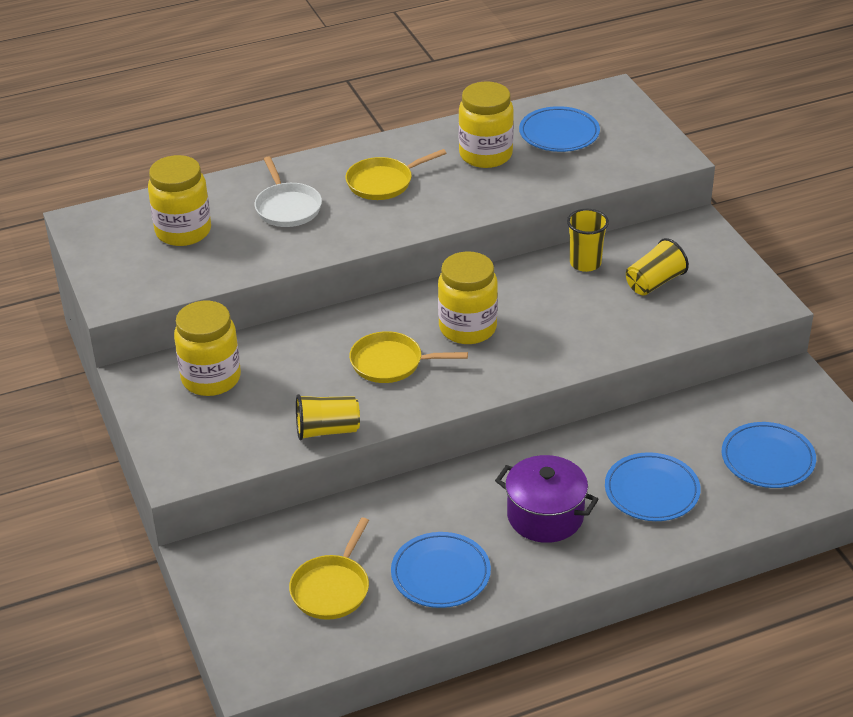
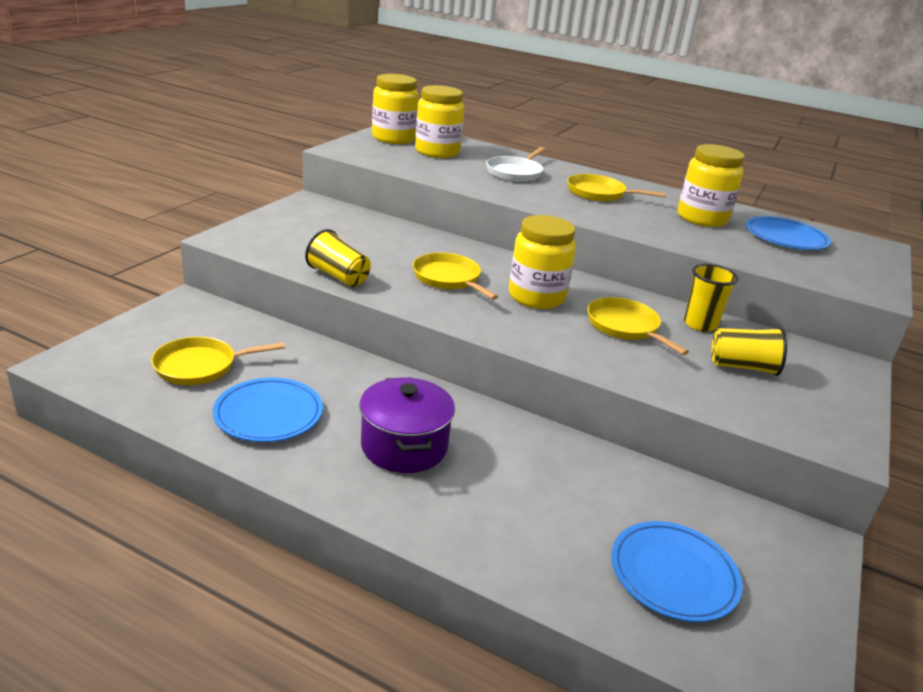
camera: 45 degrees right, 10 degrees down
(211, 378) = (339, 223): yellow jar -> yellow jar (393, 138)
(554, 307) = (625, 327): none -> yellow pan
(652, 491) = (517, 503): blue plate -> none

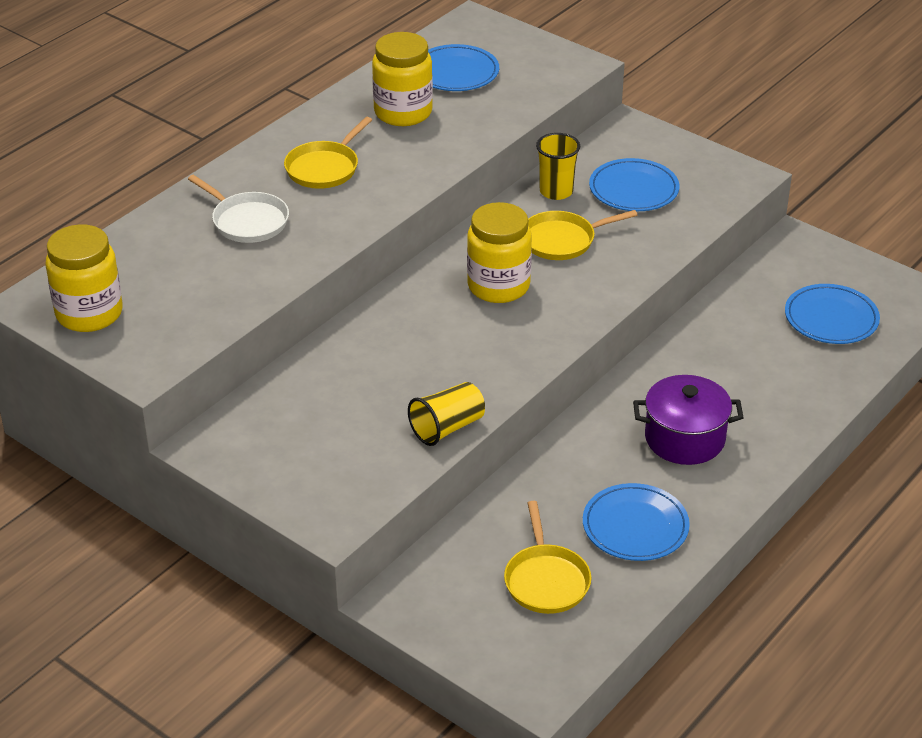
camera: 75 degrees left, 10 degrees up
(437, 152) = (157, 278): yellow jar -> none
(448, 278) = (453, 343): yellow pan -> none
(742, 367) = (633, 189): yellow cup -> blue plate

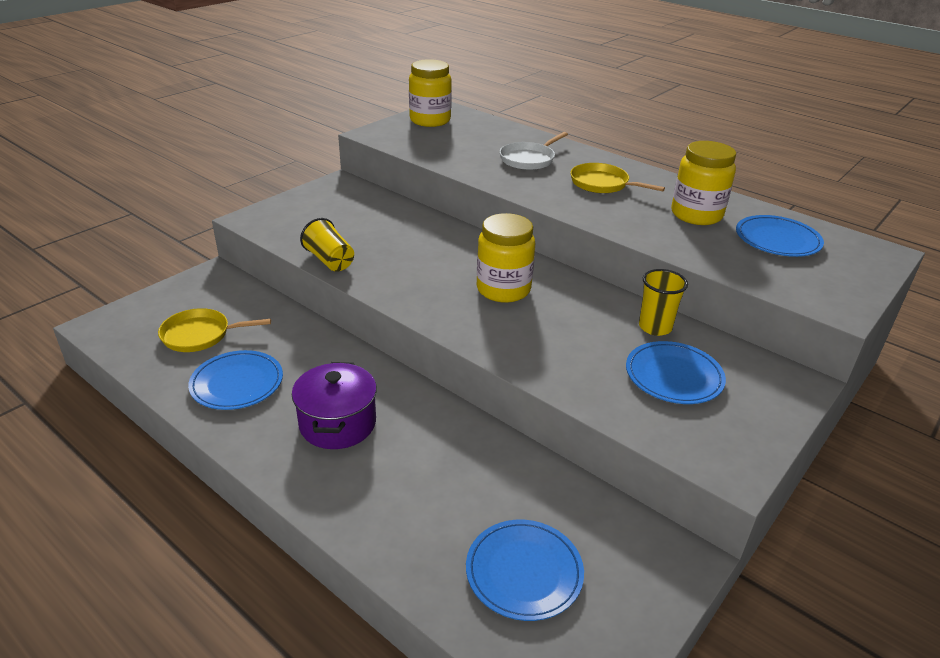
camera: 90 degrees right, 5 degrees down
(562, 240) = (575, 326): yellow pan -> none

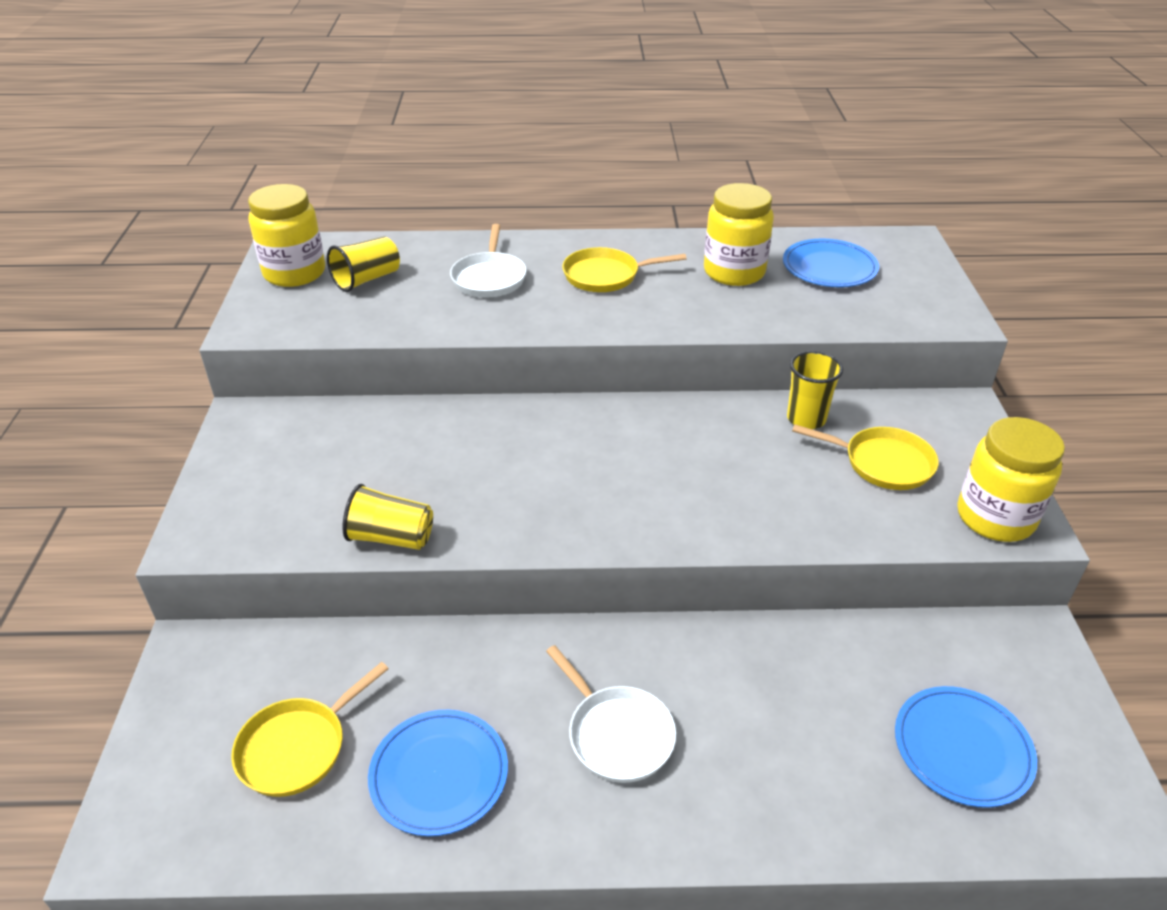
camera: 40 degrees left, 5 degrees up
(337, 423) = (617, 734): purple pot -> white pan
(461, 136) = (367, 279): none -> yellow cup
(503, 289) = (627, 459): yellow jar -> yellow jar (995, 517)
(673, 376) = (883, 463): blue plate -> yellow pan

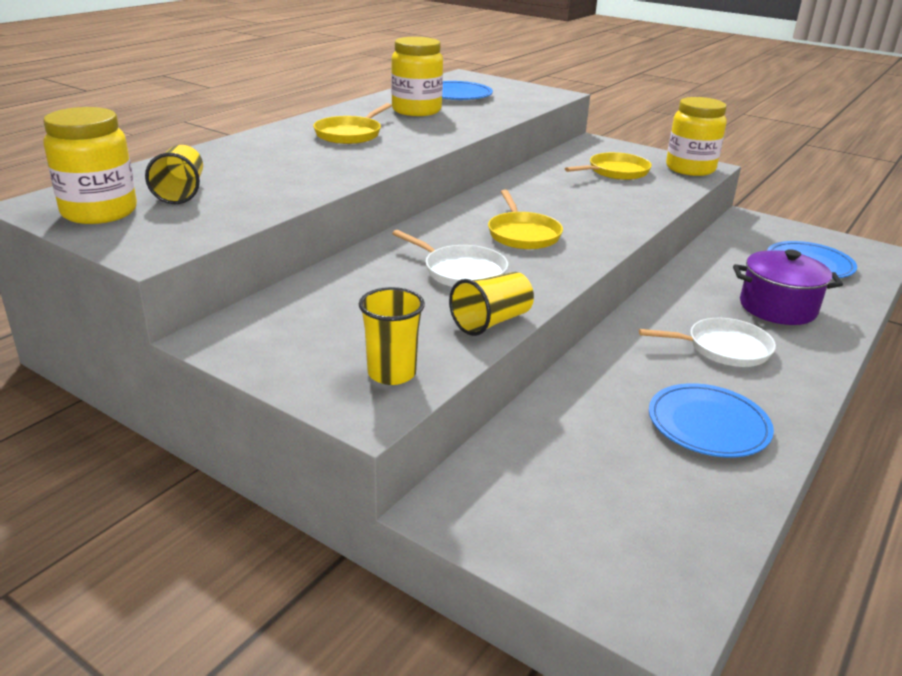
camera: 55 degrees left, 10 degrees down
(297, 747) = (627, 481): yellow pan -> yellow pan (523, 234)
(489, 278) = (277, 160): white pan -> white pan (461, 271)
(779, 753) = (777, 308): none -> purple pot
(806, 419) = (550, 172): yellow cup -> yellow cup (391, 373)

